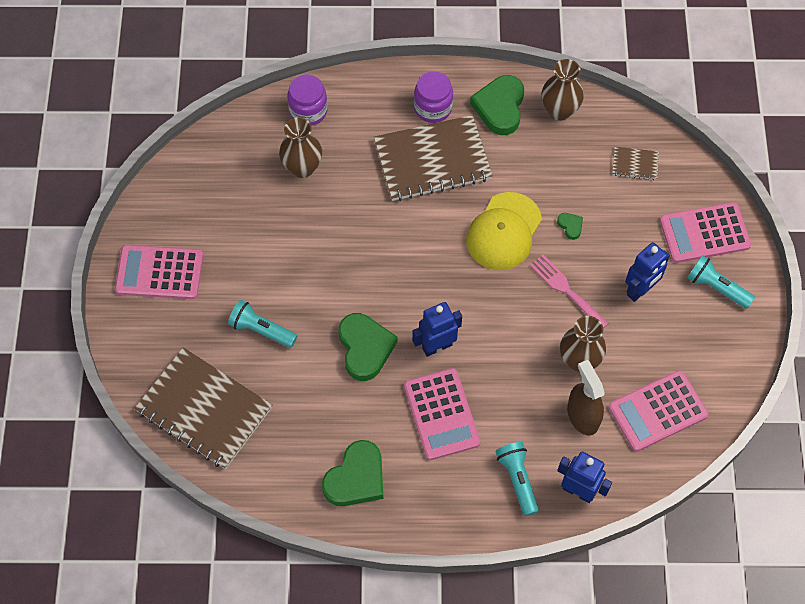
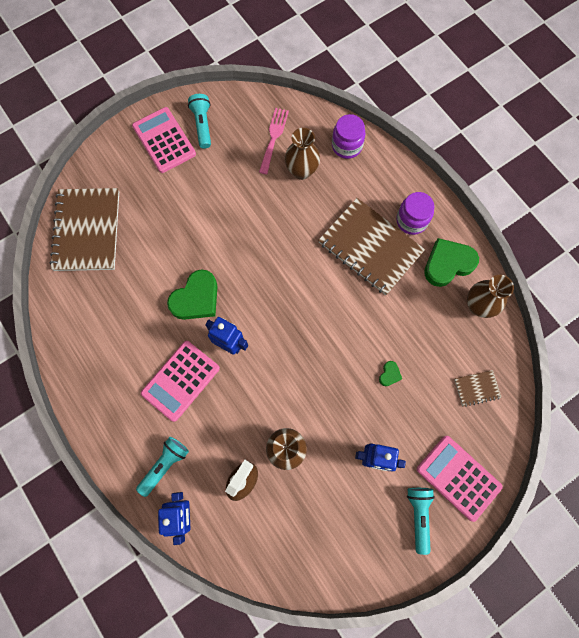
camera: 55 degrees right, 10 degrees up
(261, 330) = (165, 226): turquoise flashlight -> turquoise flashlight (202, 125)
(356, 478) = (98, 355): green heart -> none
(504, 232) = (350, 331): yellow cap -> none
(566, 289) = (336, 404): pink fork -> pink fork (273, 137)
(635, 164) = (477, 388): brown notebook -> brown notebook turned 75 degrees counterclockwise
(657, 411) = (284, 534): pink calculator -> none

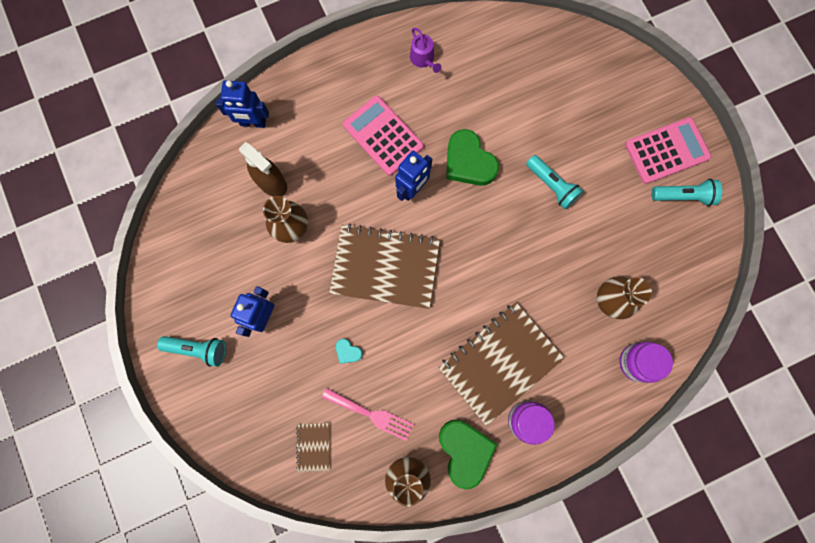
camera: 100 degrees right, 5 degrees up
(87, 230) = (563, 61): brown notebook -> brown notebook (385, 267)
(96, 356) = (423, 59): none -> purple watering can
(165, 465) = (302, 111): turquoise flashlight -> turquoise flashlight (552, 185)
(273, 137) = (658, 276): pink fork -> pink fork (371, 414)
(389, 374) = (348, 352): green heart -> turquoise heart
(458, 477) = (225, 400): pink calculator -> none

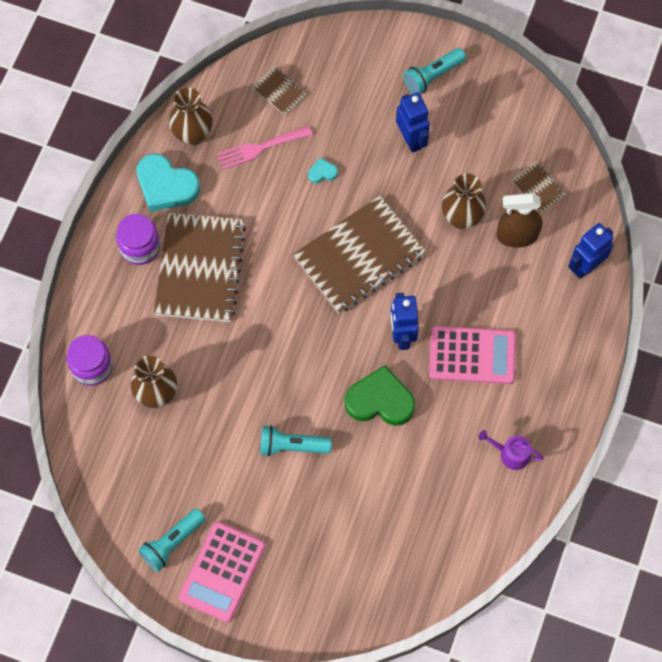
camera: 135 degrees right, 10 degrees down
(222, 200) = (538, 188): none -> brown notebook
(465, 451) = (166, 186): green heart -> turquoise heart

